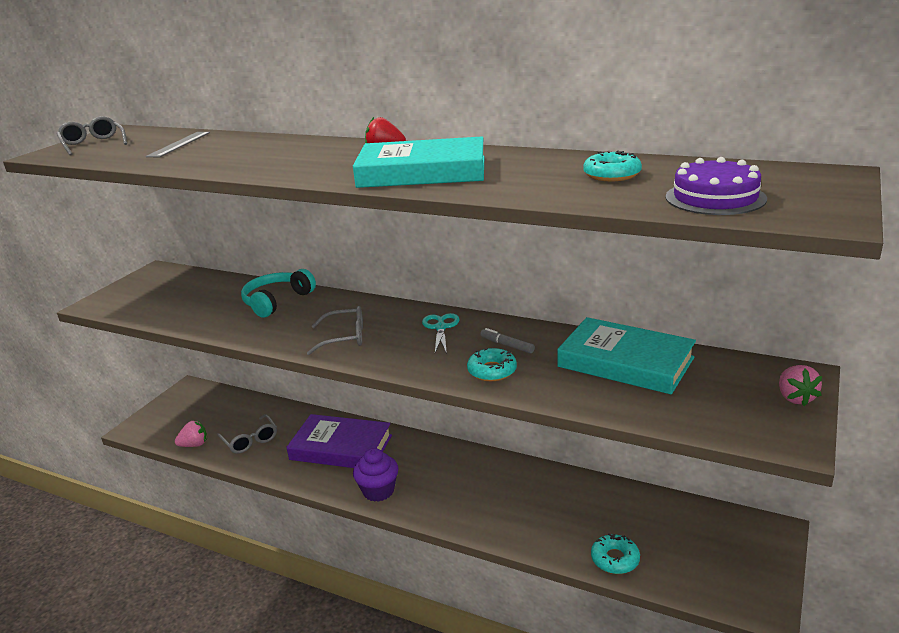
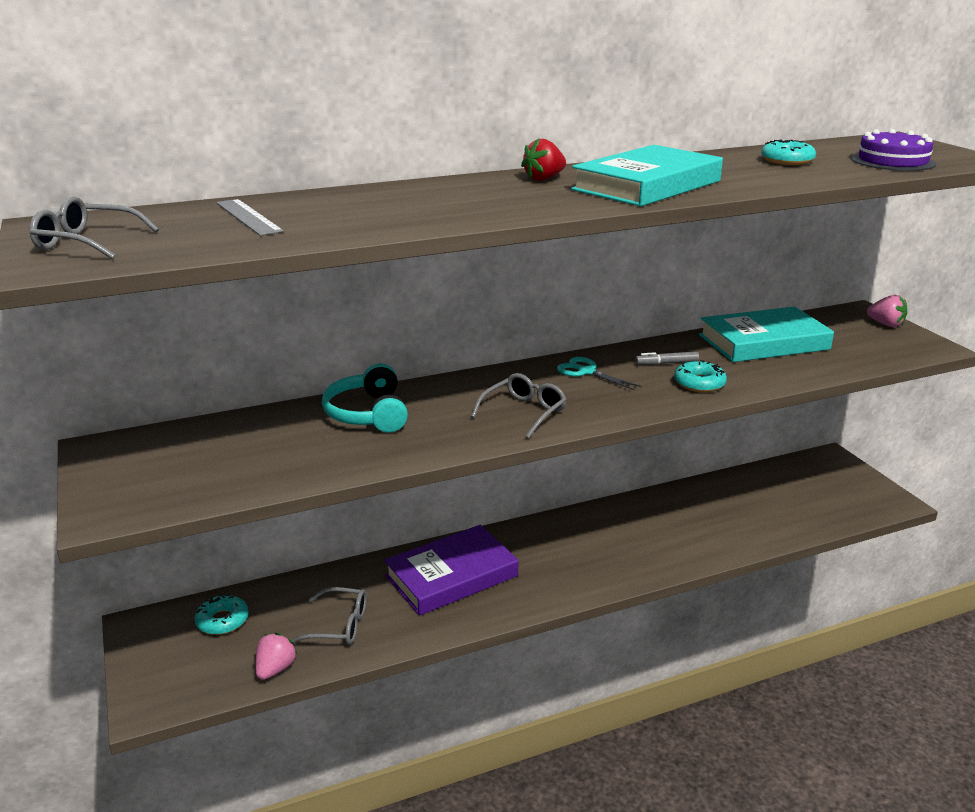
camera: 50 degrees left, 0 degrees up
(378, 491) = (554, 587): purple cupcake -> none
(615, 559) = (789, 526): turquoise donut -> turquoise donut (222, 620)

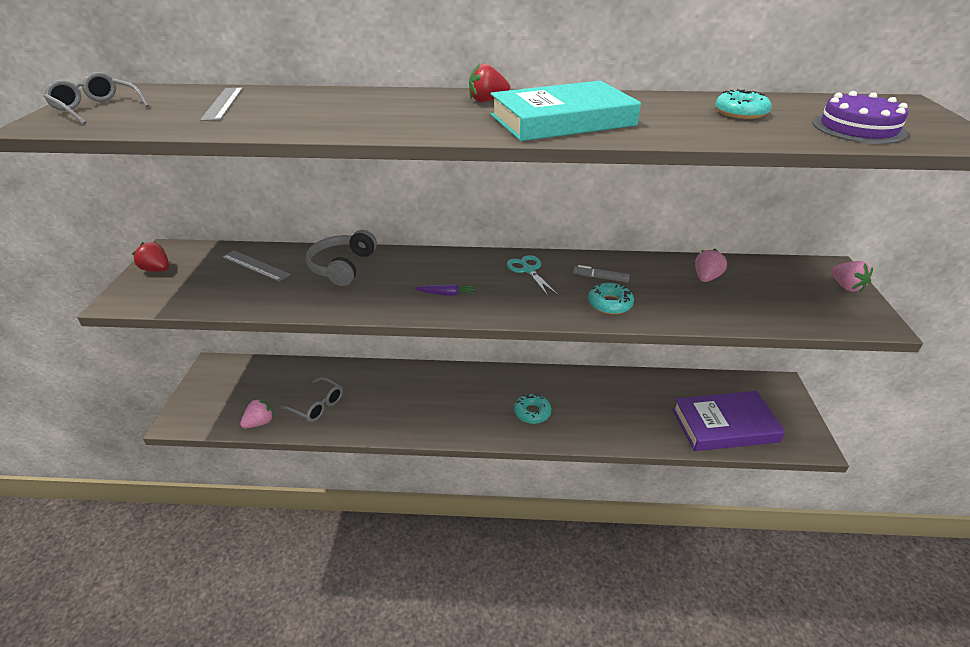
camera: 25 degrees right, 10 degrees up
(112, 472) = (157, 270): none -> red strawberry
(222, 620) = (257, 378): turquoise donut -> turquoise donut (532, 412)
(251, 437) = (255, 265): none -> grey ruler
(368, 413) = (342, 266): turquoise headphones -> grey headphones
(451, 576) = (412, 393): purple book -> purple book (724, 425)
(524, 412) = (447, 294): grey glasses -> purple carrot
(763, 342) = (706, 278): turquoise book -> pink strawberry

